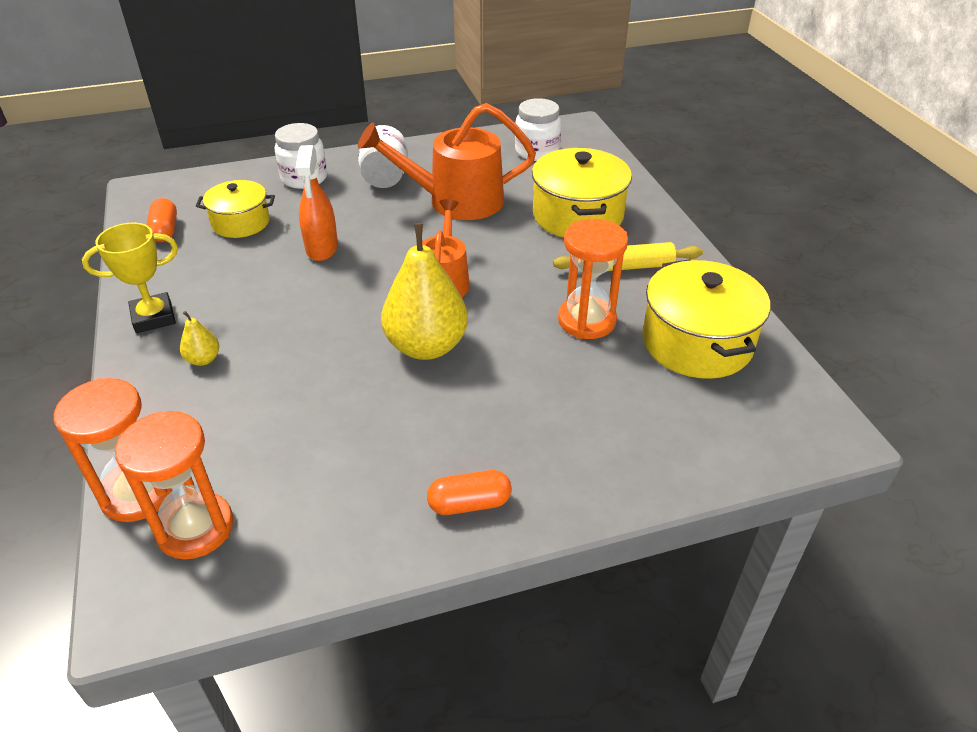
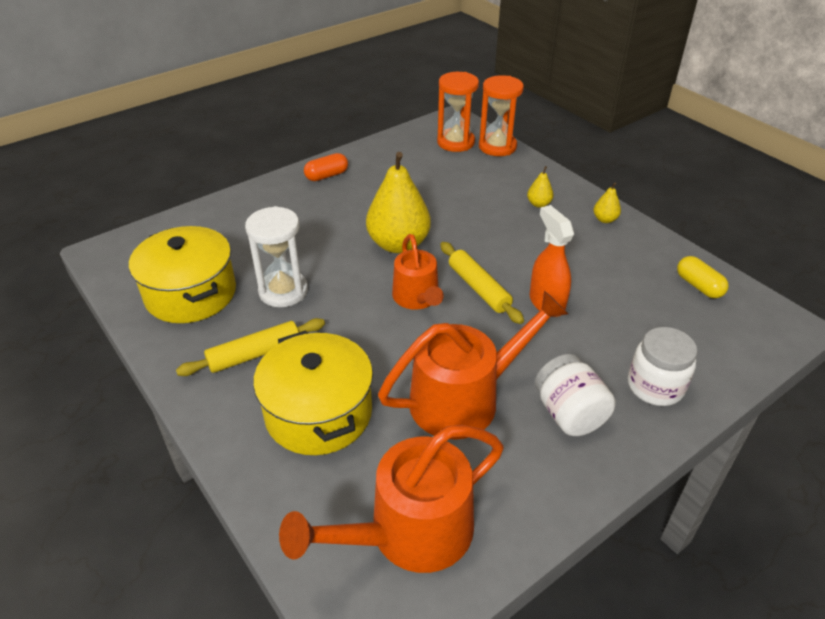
camera: 160 degrees right, 0 degrees up
(153, 317) = (605, 219): yellow trophy -> yellow pear
(165, 230) = (698, 286): orange capsule -> yellow capsule
(241, 222) = (647, 311): yellow pot -> none
(374, 276) = (478, 288): none -> yellow rolling pin
(537, 152) = (409, 532): white jar -> orange watering can
(587, 320) = (283, 291): orange hourglass -> white hourglass

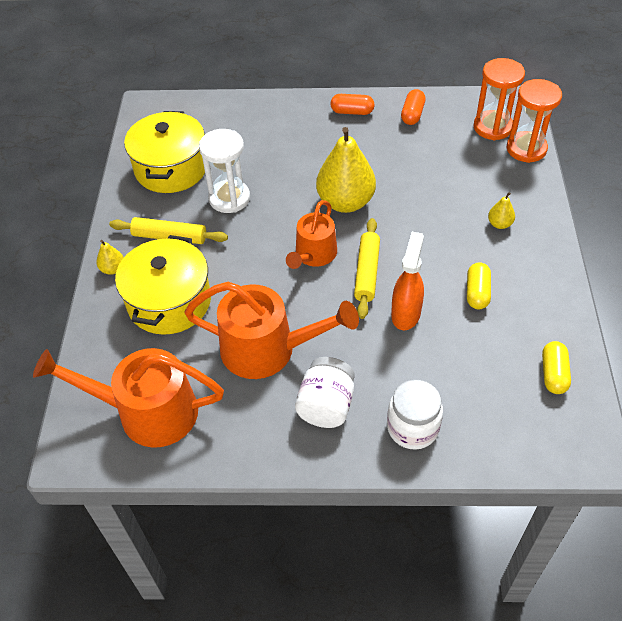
camera: 40 degrees right, 10 degrees up
(382, 158) = (412, 114): none -> orange capsule
(580, 259) = (477, 293): none -> yellow capsule
(605, 219) = (542, 269): yellow pear -> yellow pear (113, 269)

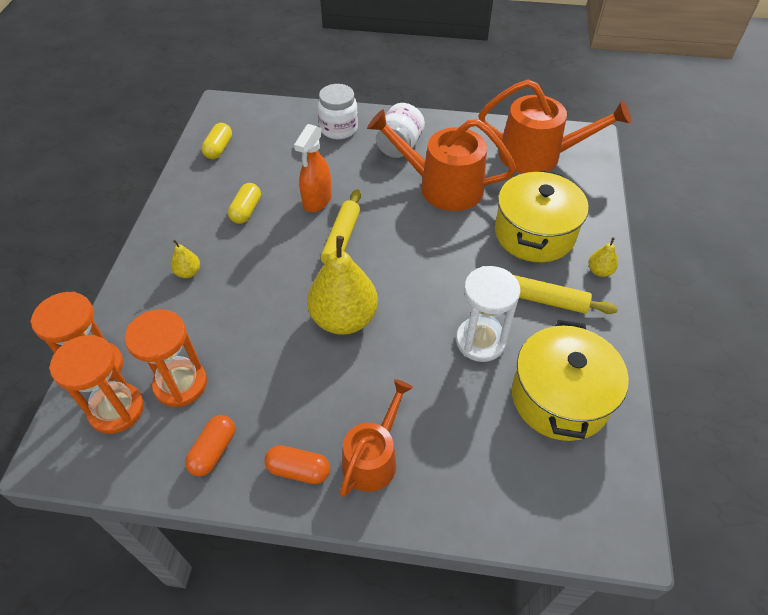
camera: 175 degrees left, 0 degrees up
(313, 255) = (390, 262): orange watering can -> orange watering can (373, 458)
(456, 146) = (180, 384): none -> orange hourglass

